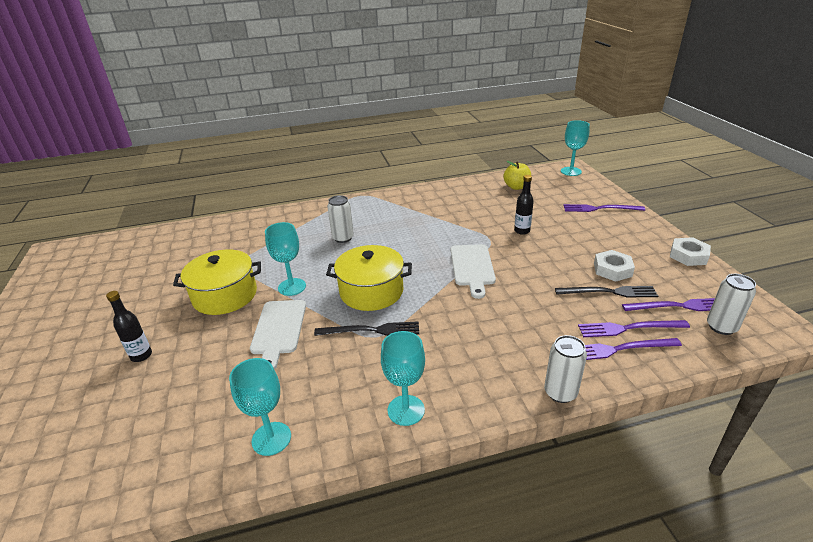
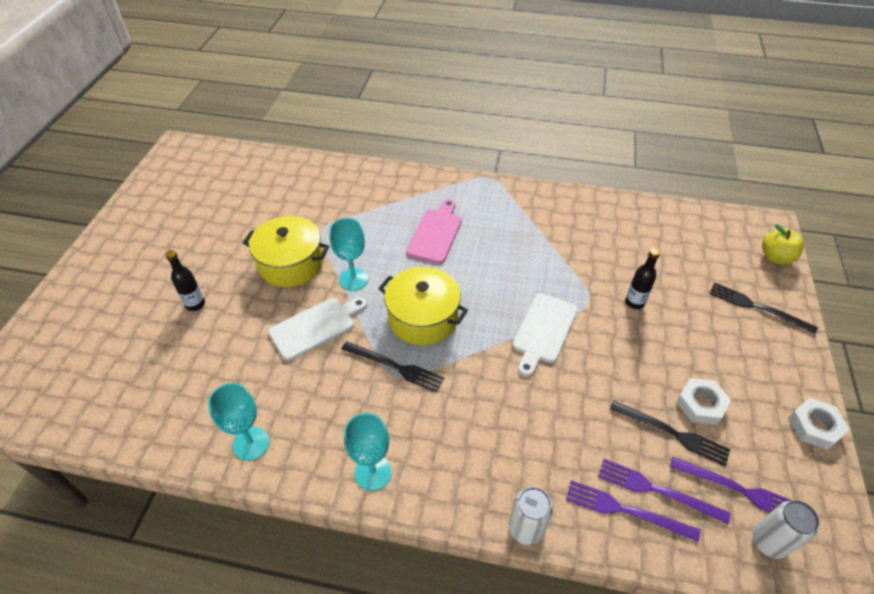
camera: 25 degrees right, 15 degrees up
(278, 329) = (315, 327): white cutting board -> white cutting board turned 150 degrees counterclockwise
(343, 238) = (435, 234): white can -> pink cutting board
(516, 187) = (676, 231): yellow apple -> yellow apple (775, 257)
(571, 171) = (766, 231): turquoise goblet -> none
(600, 209) = (757, 307): purple fork -> black fork

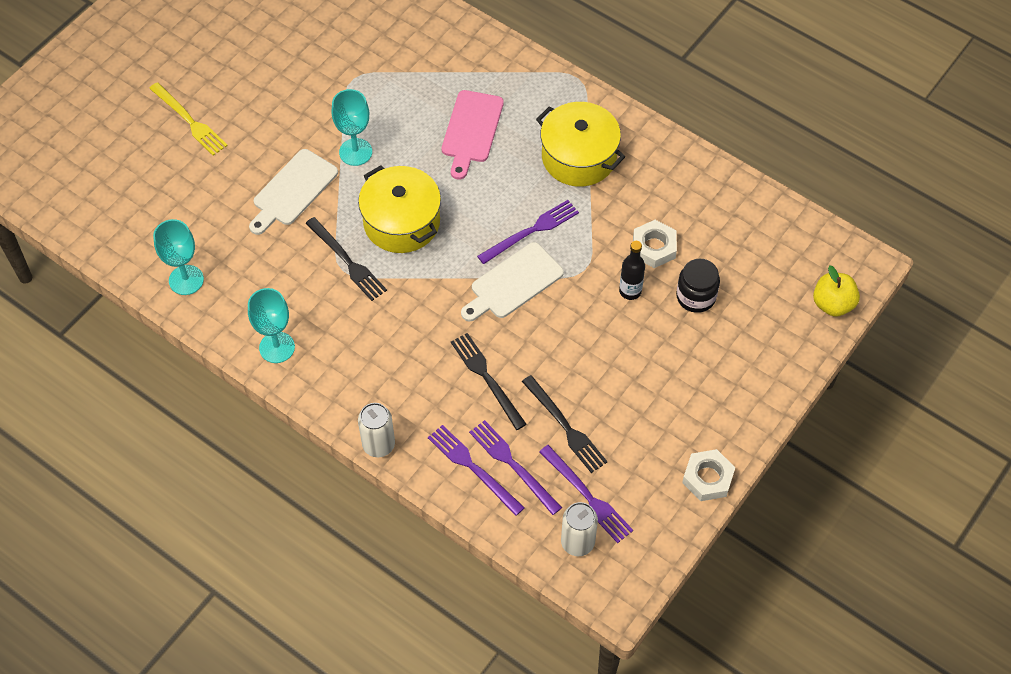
camera: 25 degrees right, 10 degrees up
(195, 304) = (189, 121): black bottle -> yellow fork
(291, 264) = (301, 110): yellow pot -> yellow pot (579, 157)
(315, 327) = (293, 190): white cutting board -> white cutting board turned 135 degrees clockwise
(435, 234) = (471, 130): pink cutting board -> pink cutting board turned 150 degrees clockwise
(529, 287) = (531, 231): none -> purple fork
(683, 288) = (696, 296): none -> black jar
(700, 404) = (614, 414): white nut -> white nut (654, 247)
(757, 307) = (759, 348): black fork -> black fork (487, 378)

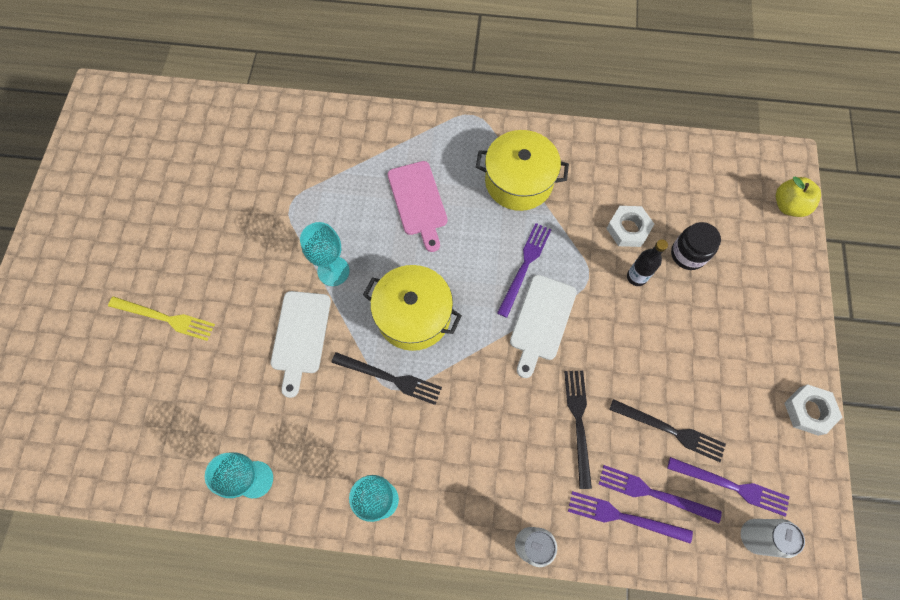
camera: 30 degrees left, 10 degrees up
(487, 378) = (578, 423): black fork -> black fork turned 60 degrees clockwise

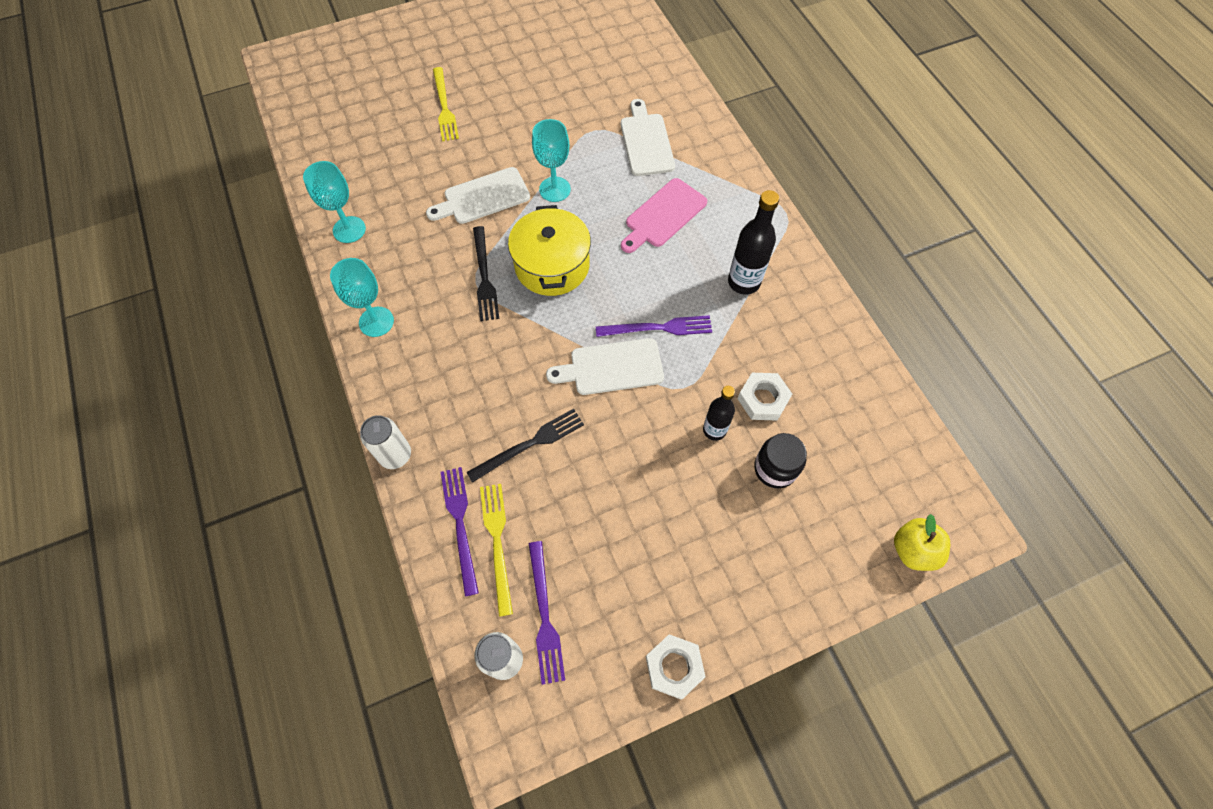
camera: 60 degrees right, 5 degrees down
(332, 172) = (646, 142): none -> white cutting board
(519, 181) = (744, 282): yellow pot -> black bottle
(654, 493) = (497, 542): purple fork -> yellow fork
(670, 430) = (570, 531): black fork -> none

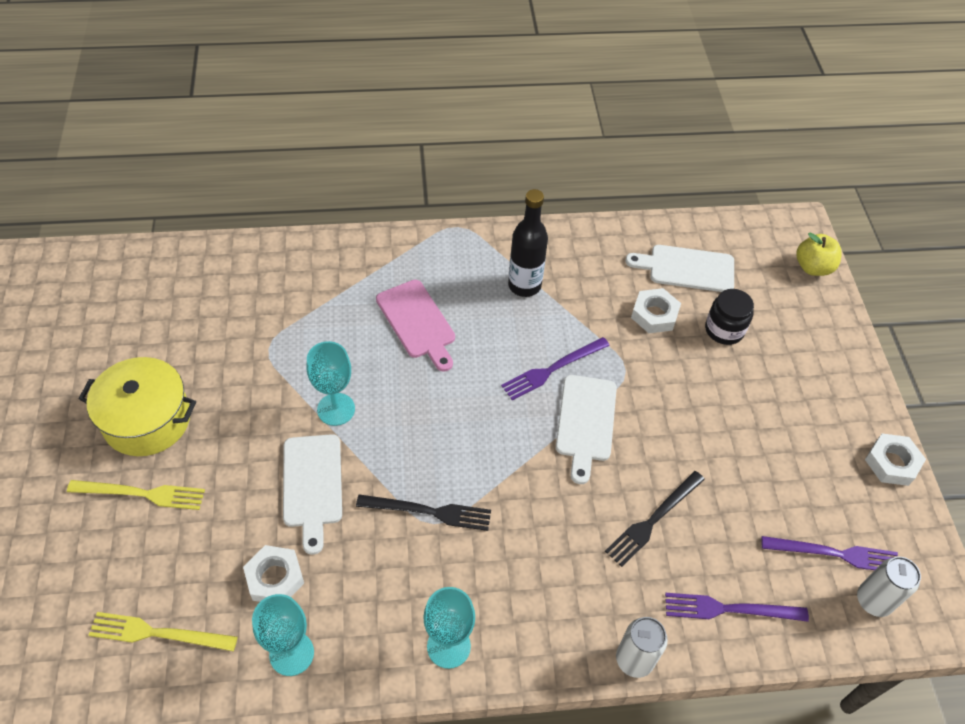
camera: 75 degrees left, 10 degrees down
(402, 201) = (275, 578): none -> white nut
(497, 542) = (755, 578): yellow fork -> yellow fork (158, 633)
(530, 444) = (653, 520): black fork -> black fork turned 120 degrees counterclockwise
(552, 265) = (440, 440): yellow pot -> yellow pot (147, 420)
(646, 142) = (311, 306): white cutting board -> white cutting board (687, 268)
(658, 328) = (552, 369): purple fork -> purple fork turned 135 degrees counterclockwise
(714, 430) = (676, 361): black bottle -> none

